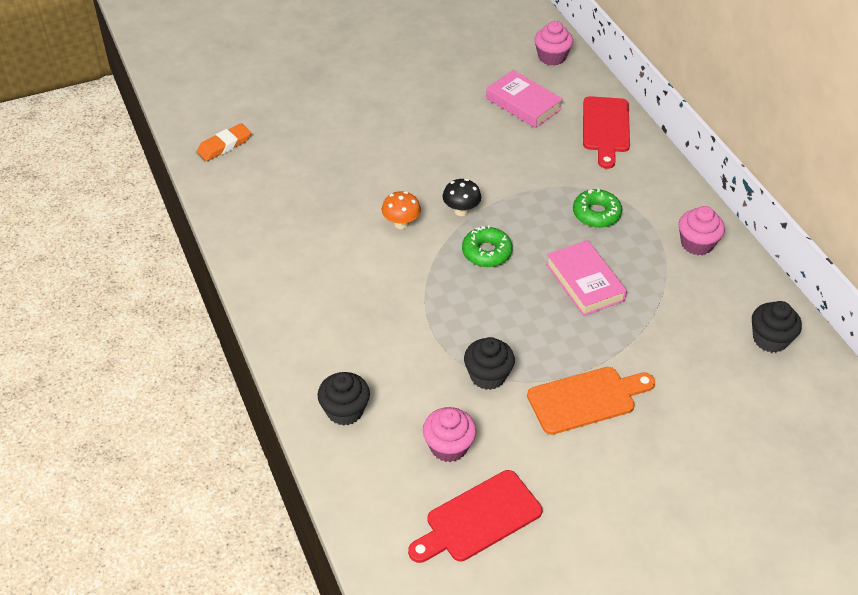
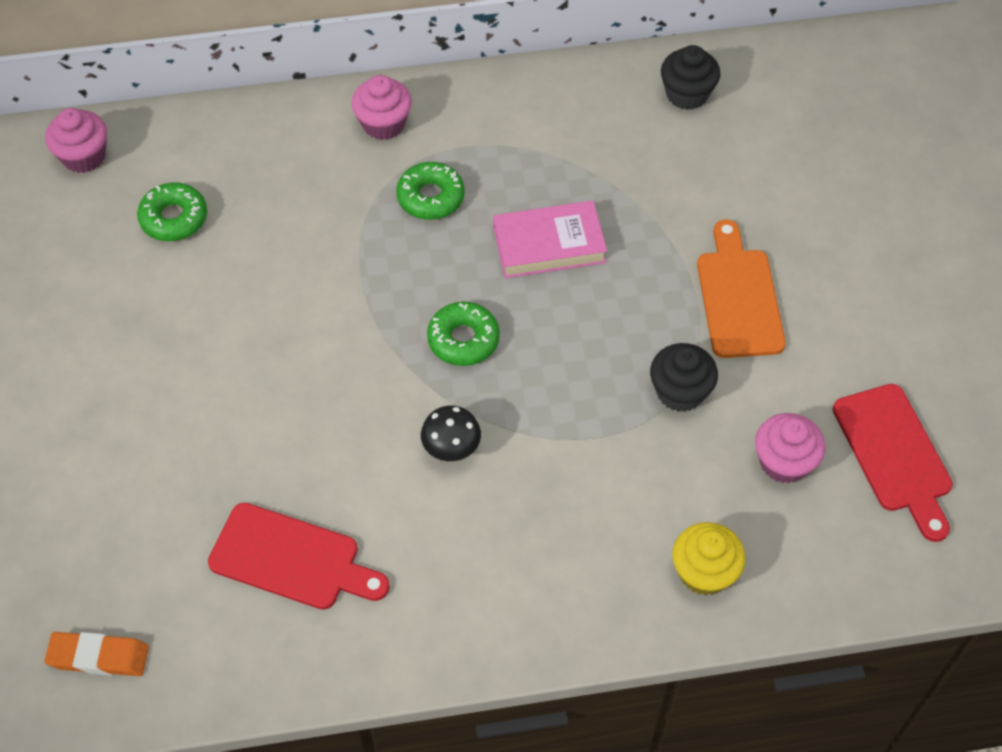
camera: 75 degrees left, 10 degrees up
(224, 145) = (99, 657): orange eraser -> orange eraser turned 60 degrees counterclockwise
(345, 410) = (704, 572): black cupcake -> yellow cupcake
(401, 224) = (373, 432): orange mushroom -> none
(461, 211) = (372, 351): black mushroom -> black mushroom (451, 449)
(523, 103) = (174, 218): pink book -> green donut
(606, 128) = (267, 138): red cutting board -> red cutting board (291, 559)
(696, 244) = (517, 111): pink cupcake -> pink cupcake (383, 124)

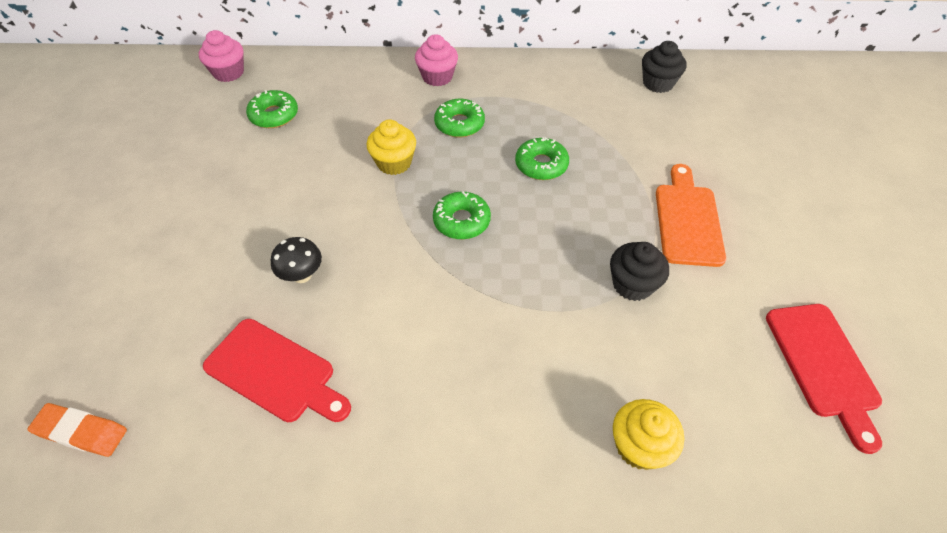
camera: 10 degrees right, 5 degrees down
(358, 269) = (394, 163): none -> yellow cupcake
(451, 449) = (433, 302): black mushroom -> black mushroom (302, 275)
(549, 245) = (541, 165): pink book -> green donut
(784, 462) = (720, 356): pink cupcake -> none

